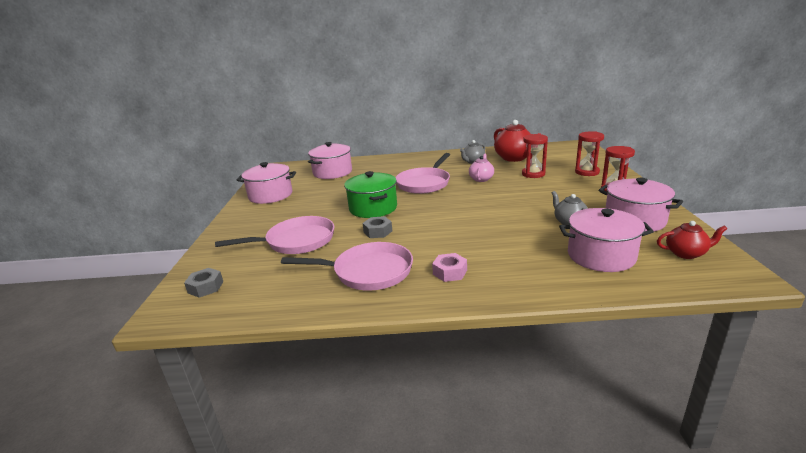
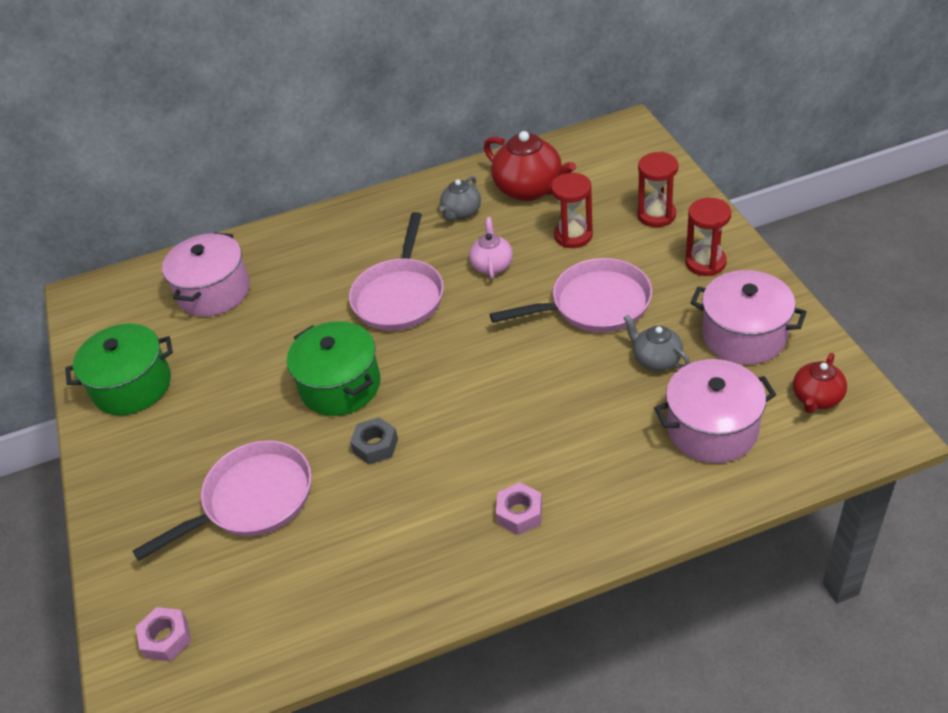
camera: 15 degrees left, 20 degrees up
(206, 287) = (166, 638): grey nut -> pink nut
(270, 195) = (132, 386): pink pot -> green pot
(368, 272) = (401, 542): pink pan -> pink pan (594, 304)
(686, 253) = (816, 398): red teapot -> red teapot turned 135 degrees clockwise

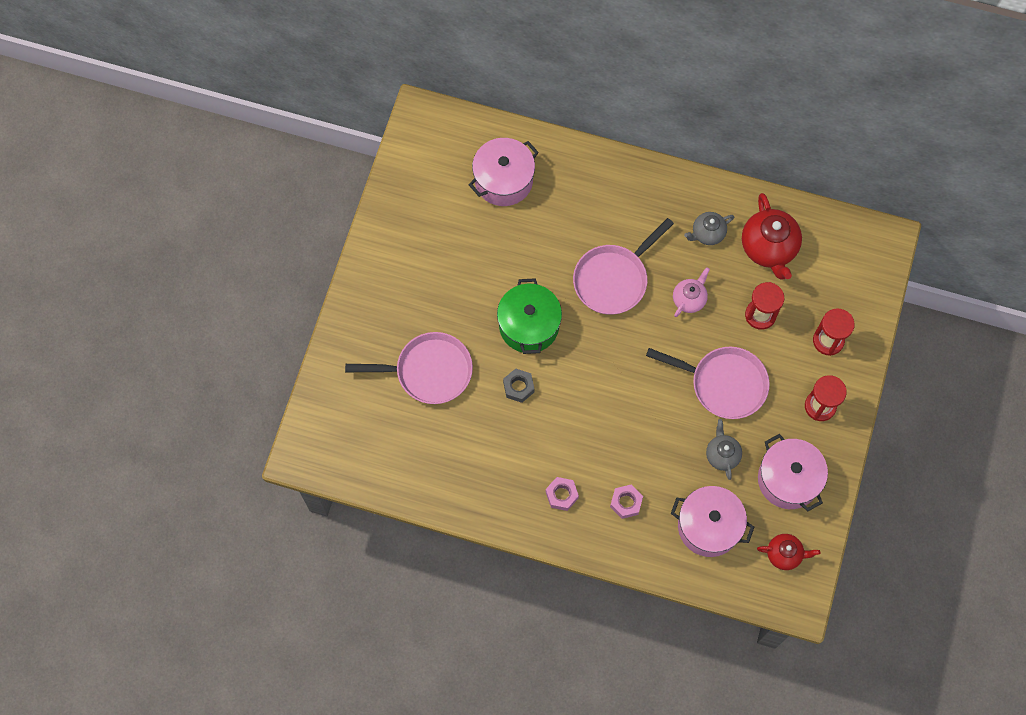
camera: 30 degrees right, 25 degrees up
(132, 386) = (410, 226): green pot -> none
(166, 638) = (335, 427): pink nut -> pink nut (626, 503)
(816, 398) = (784, 554): red teapot -> red teapot turned 150 degrees counterclockwise

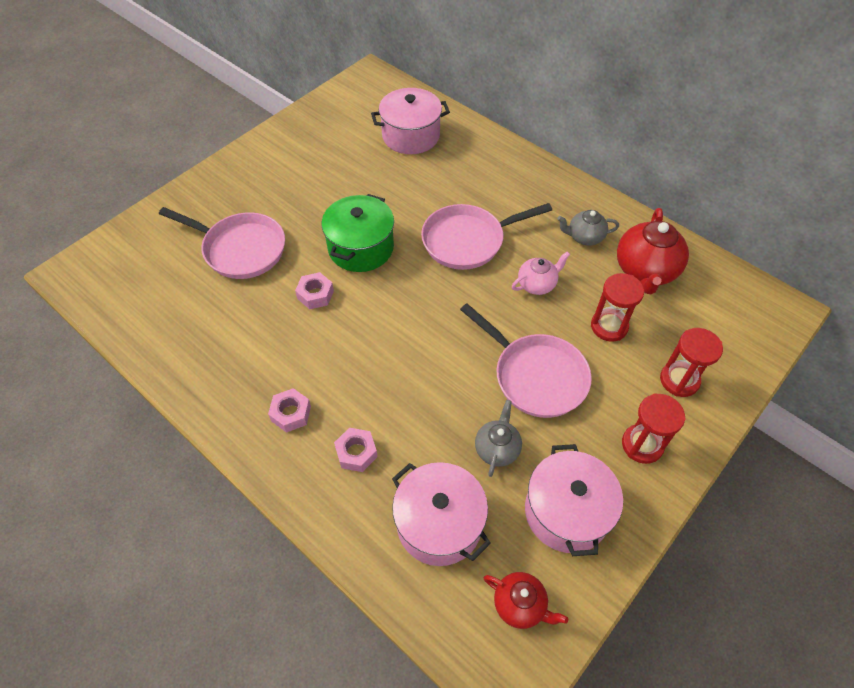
camera: 25 degrees right, 15 degrees down
(518, 387) = (315, 294): grey nut -> pink nut

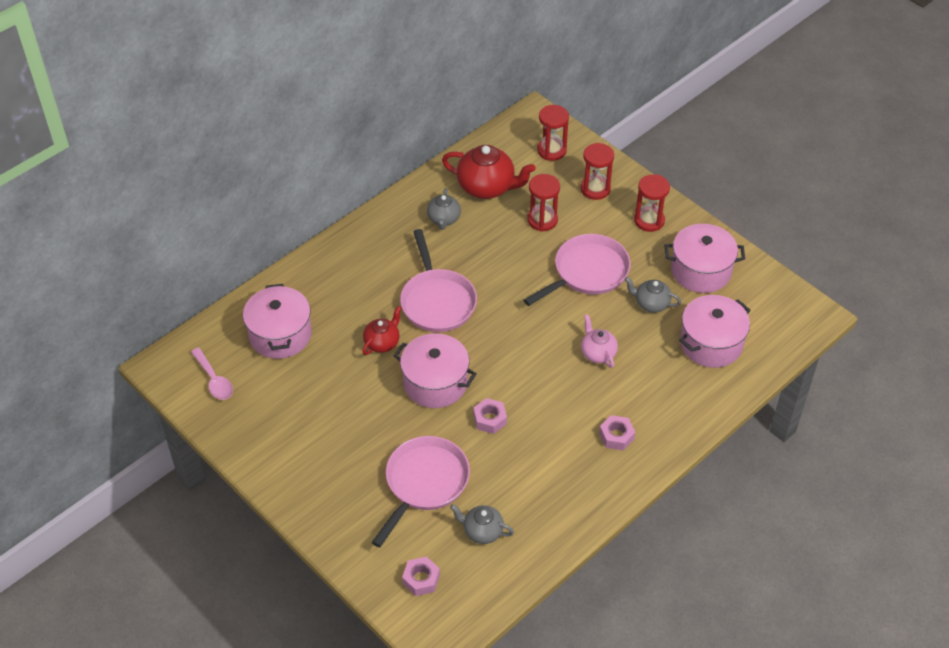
camera: 85 degrees left, 5 degrees down
(180, 297) = (482, 531): none -> grey teapot
(356, 453) = (653, 392): pink nut -> pink nut (421, 579)
(357, 103) = (214, 380): none -> pink spoon
(361, 248) = (435, 383): green pot -> pink pot
(520, 605) = (766, 304): red teapot -> red teapot (382, 342)
(537, 284) = (494, 259): pink teapot -> pink teapot (597, 353)
(730, 330) = (551, 150): none -> red hourglass

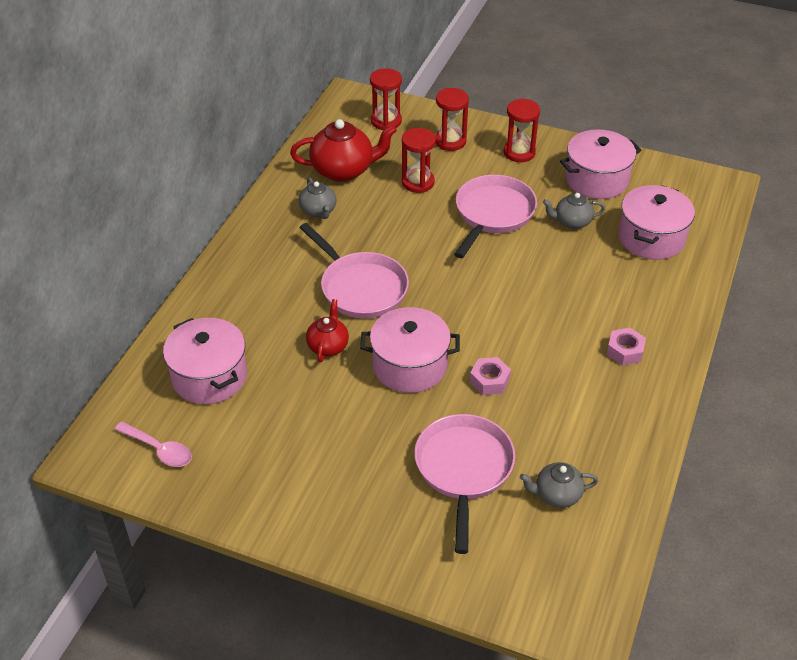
camera: 25 degrees left, 5 degrees down
(421, 579) = (526, 572): pink nut -> none
(597, 353) = (553, 282): pink teapot -> none

